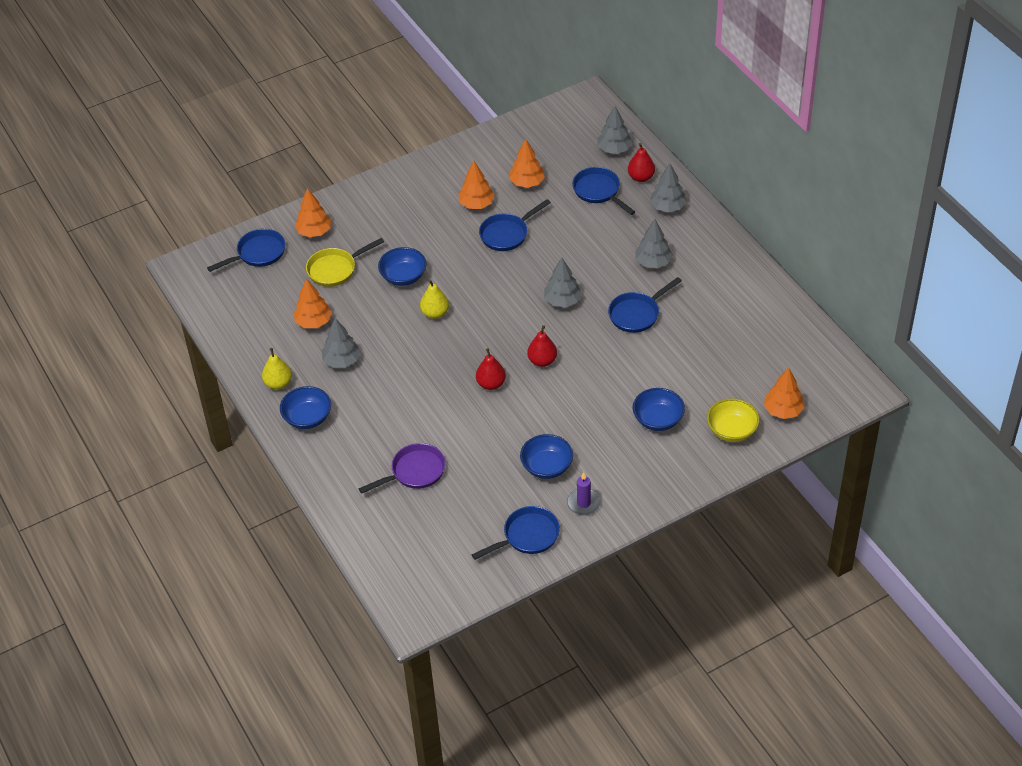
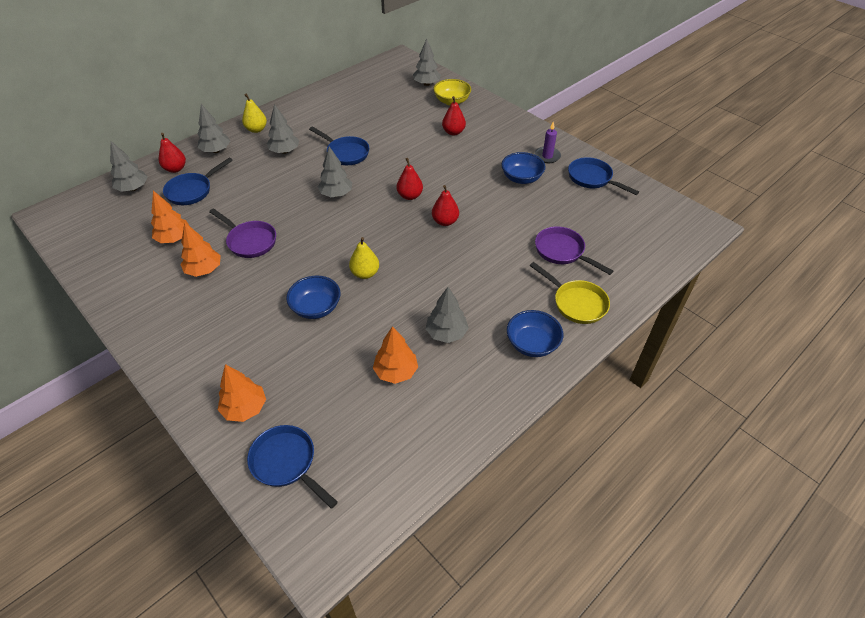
camera: 105 degrees left, 0 degrees up
(278, 383) = (494, 382): yellow pear -> yellow pear (256, 129)
(335, 269) = (309, 371): yellow pan -> yellow pan (576, 303)
(507, 234) = (250, 241): blue pan -> purple pan
(658, 419) = (453, 132): blue bowl -> red pear
(783, 411) = (426, 84): orange tree -> grey tree

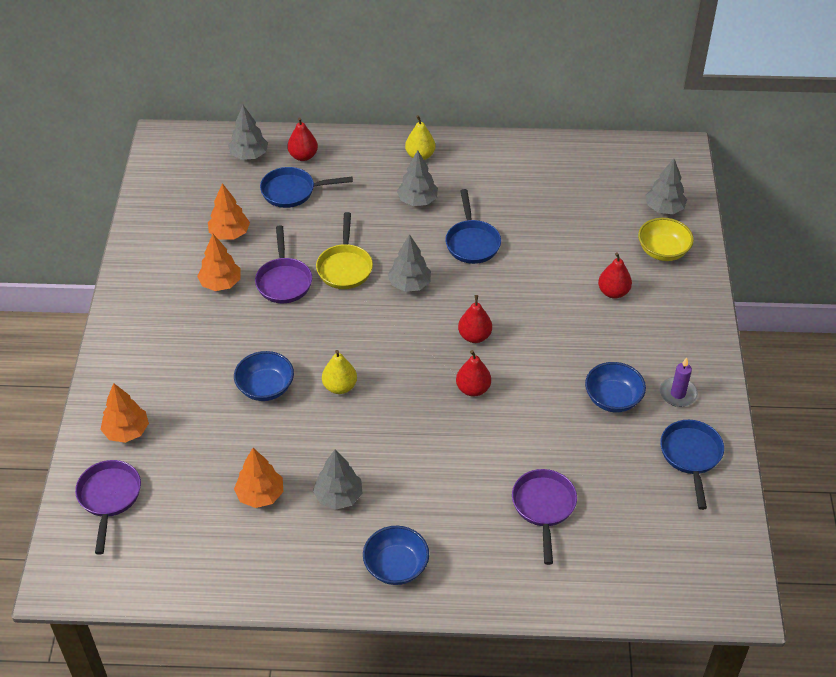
camera: 45 degrees right, 0 degrees up
(216, 151) = (358, 158): grey tree -> none
(287, 463) = (109, 498): blue pan -> purple pan
(576, 303) = (486, 565): yellow pan -> yellow pan (345, 267)

